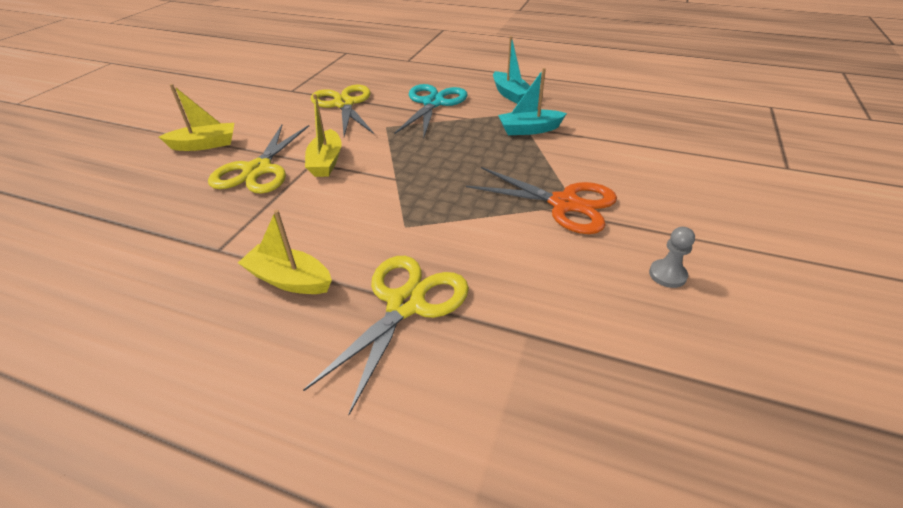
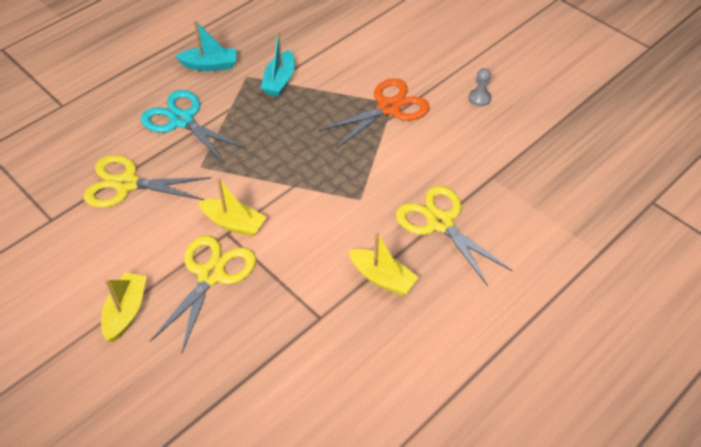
camera: 65 degrees left, 10 degrees up
(257, 170) = (211, 275): yellow scissors -> yellow scissors turned 105 degrees counterclockwise
(289, 279) = (382, 278): yellow boat -> yellow boat turned 105 degrees counterclockwise

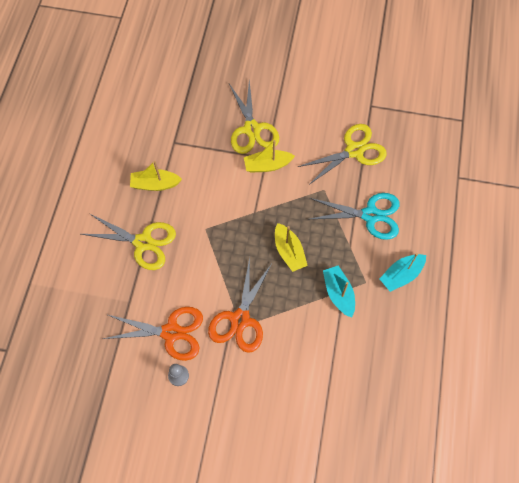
camera: 145 degrees right, 15 degrees up
(126, 312) = (276, 86): yellow boat -> yellow boat (289, 251)
(464, 131) = (171, 332): none -> orange scissors

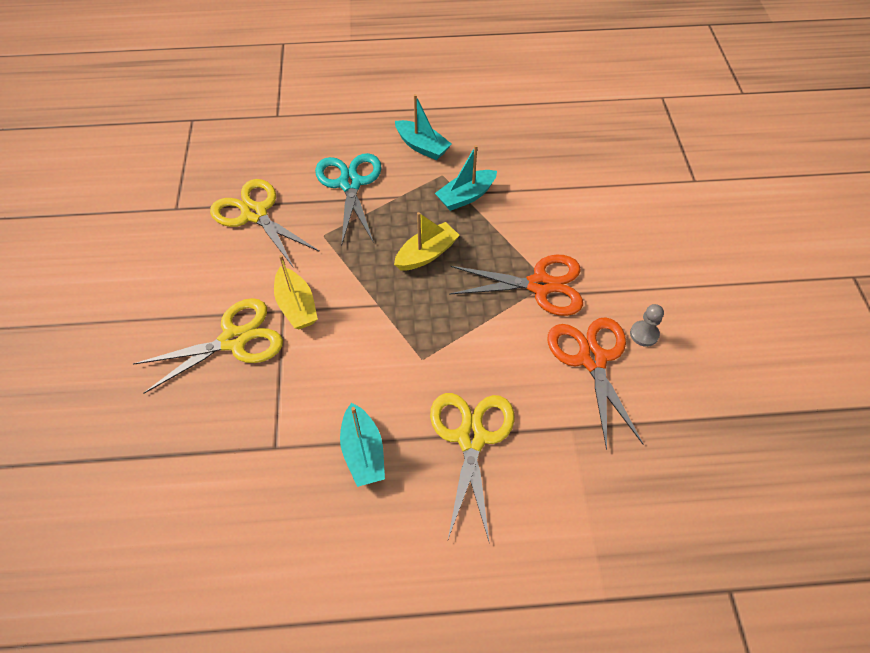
camera: 105 degrees left, 10 degrees down
(155, 184) = (363, 452): yellow boat -> turquoise boat

